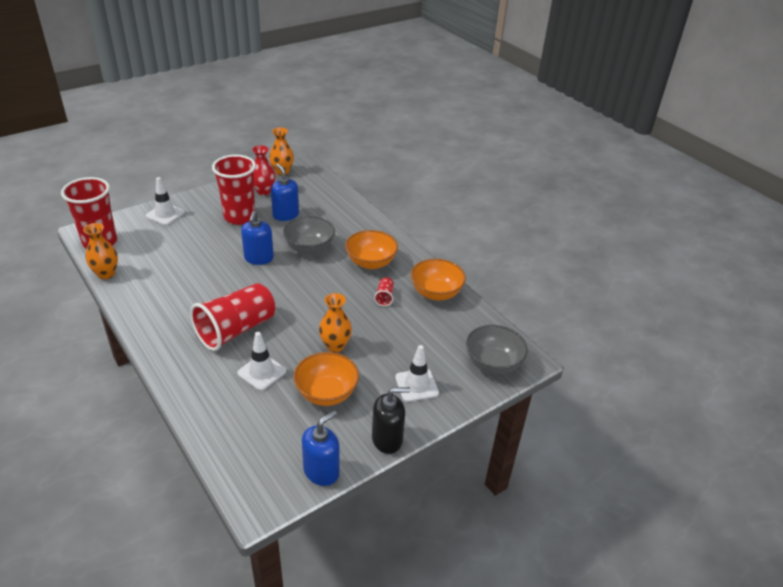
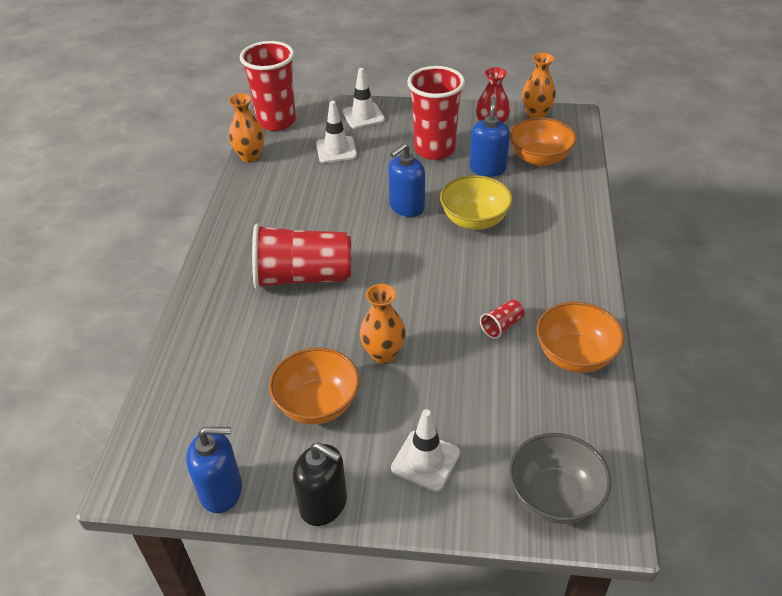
camera: 45 degrees right, 5 degrees up
(262, 372) = (279, 339): white traffic cone -> white traffic cone (336, 150)
(309, 248) = (474, 220): grey bowl -> yellow bowl
(371, 262) = (530, 273): orange bowl -> orange bowl (539, 158)

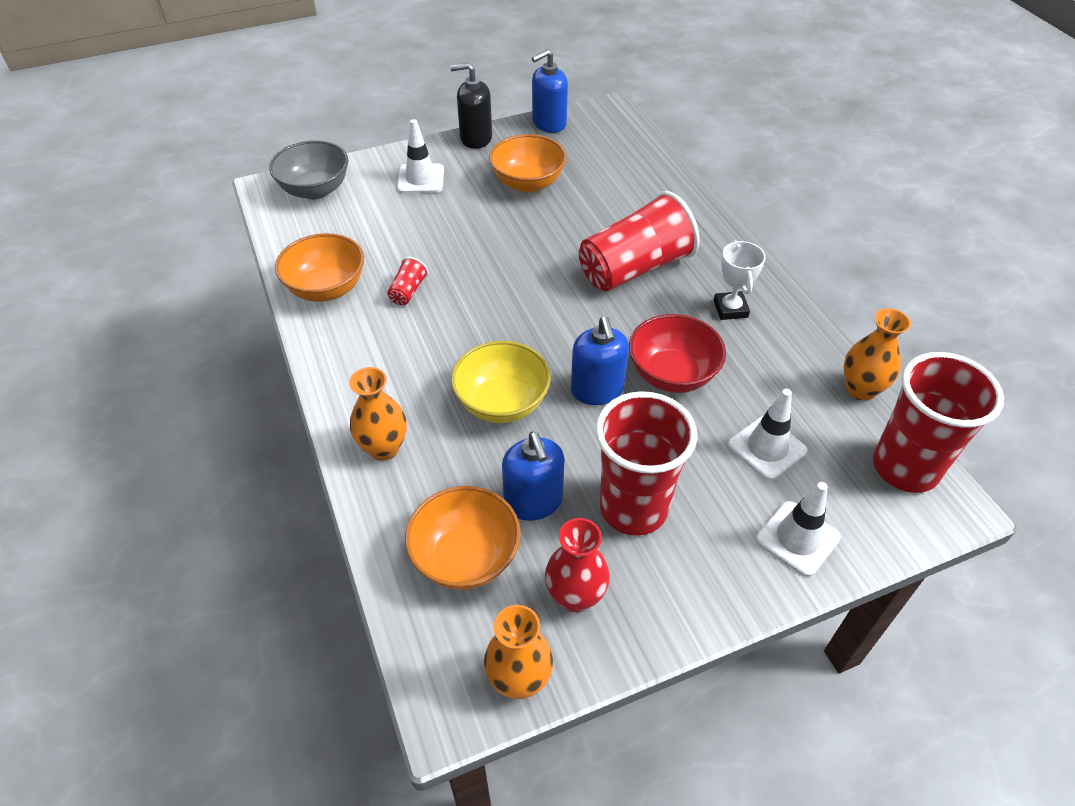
camera: 150 degrees right, 5 degrees up
(268, 223) = (730, 309): none -> white trophy
(351, 199) = (672, 374): none -> red bowl
(383, 354) = (503, 232): orange vase -> orange vase (384, 448)
(406, 207) = (597, 390): blue soap dispenser -> blue soap dispenser turned 150 degrees clockwise

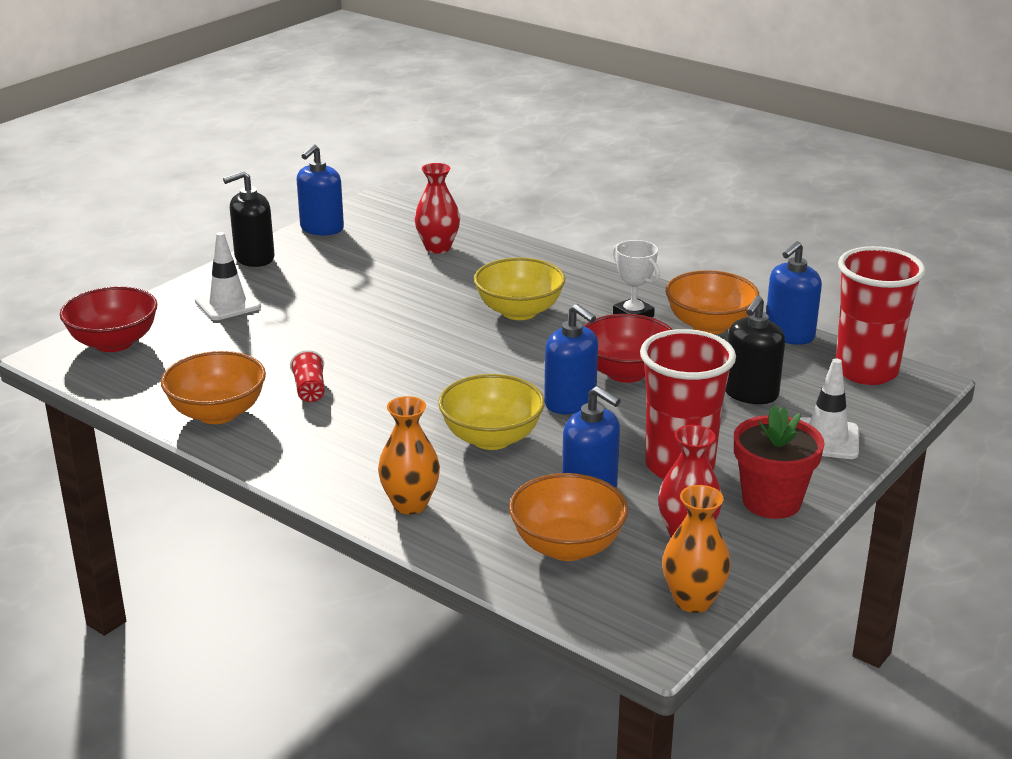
camera: 30 degrees left, 20 degrees down
(315, 190) = (114, 343): grey bowl -> red bowl
(528, 183) = (348, 278): orange bowl -> orange bowl (709, 325)
(623, 173) = (438, 248): none -> red vase
(635, 268) = (519, 311): red cup -> yellow bowl
(684, 593) = (771, 501): none -> red flower pot
(767, 448) = (750, 393): white traffic cone -> black soap dispenser
(860, 389) = (789, 335): orange vase -> blue soap dispenser

